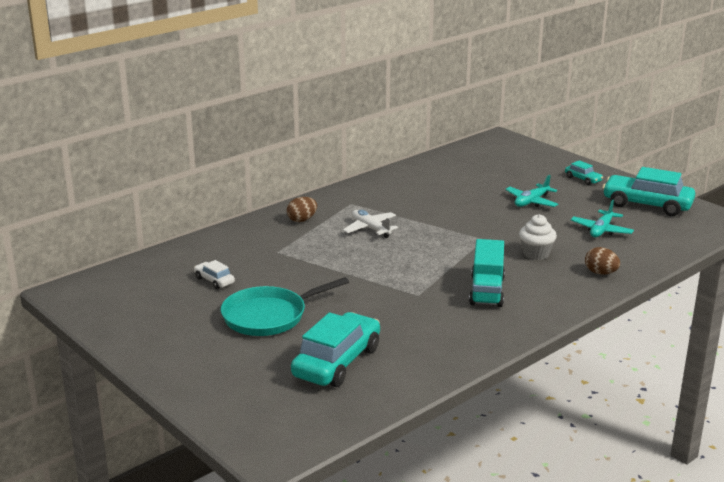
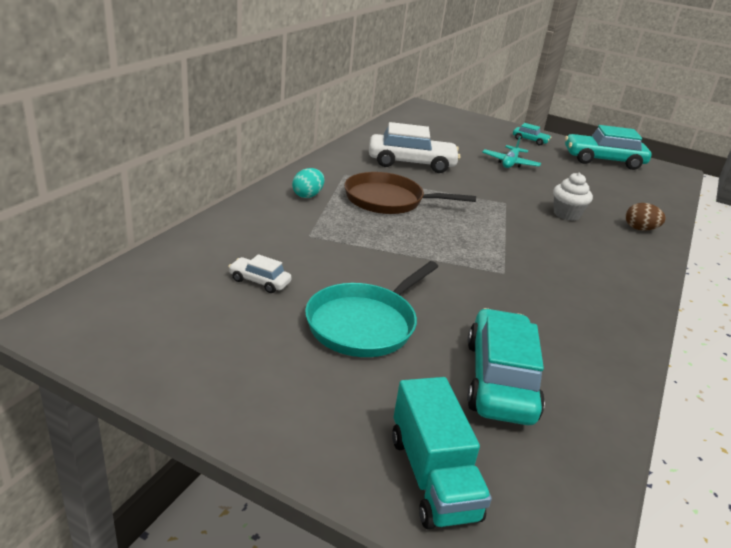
camera: 25 degrees left, 5 degrees up
(302, 220) = (307, 195): brown egg -> turquoise egg
(370, 229) = (388, 200): white plane -> brown pan
(425, 197) = (411, 163): none -> white car
(486, 291) = (564, 260): turquoise truck -> turquoise truck (433, 476)
(601, 230) = (595, 186): turquoise plane -> none

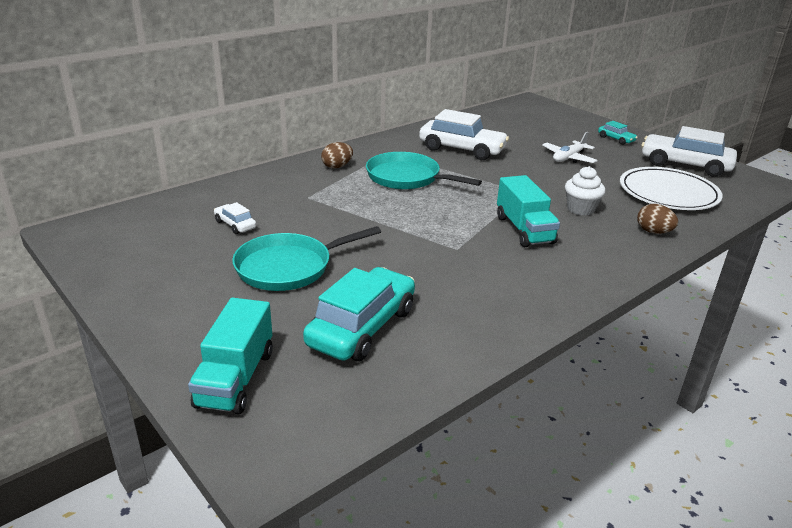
camera: 25 degrees right, 0 degrees up
(307, 195) = (337, 166): turquoise egg -> brown egg
(388, 200) = (406, 177): brown pan -> turquoise pan
(510, 163) = (568, 158): turquoise plane -> white plane
(541, 243) = (524, 230): none -> turquoise truck
(603, 160) = (685, 165): turquoise car -> white car
(616, 189) = (668, 193): none -> white plate

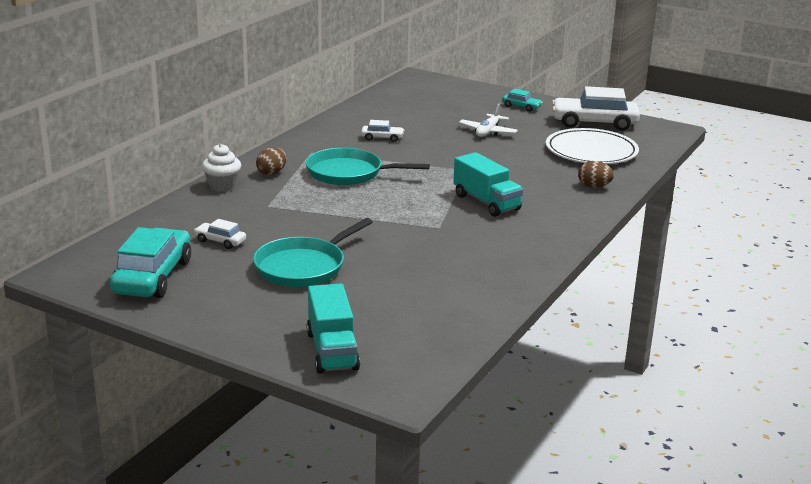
camera: 20 degrees left, 5 degrees down
(362, 327) = (404, 299): turquoise car -> turquoise car (153, 277)
(462, 149) = (382, 138): white car -> white car, size x0.47
(580, 209) = (524, 177): white cupcake -> white cupcake (222, 186)

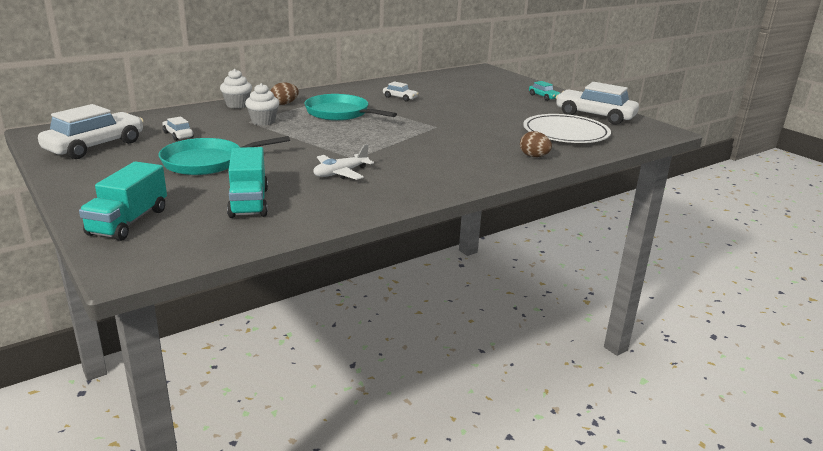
camera: 25 degrees right, 0 degrees up
(153, 277) = (95, 146): turquoise car -> white car
(284, 202) = (263, 121): none -> white cupcake
(486, 202) = (420, 150): turquoise truck -> turquoise truck (249, 202)
(488, 132) = (491, 107): white plane -> white plane (340, 173)

